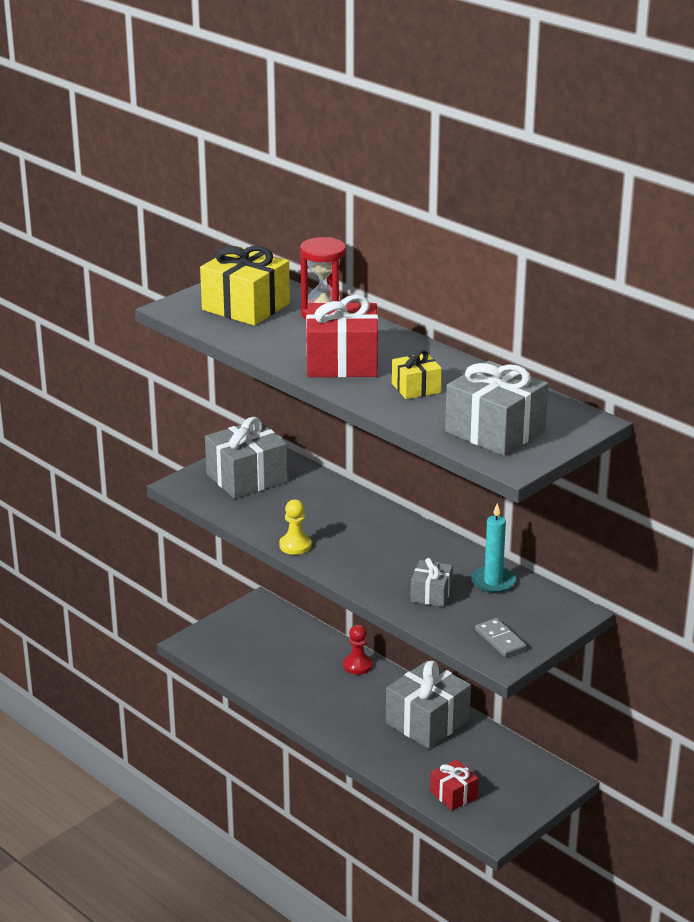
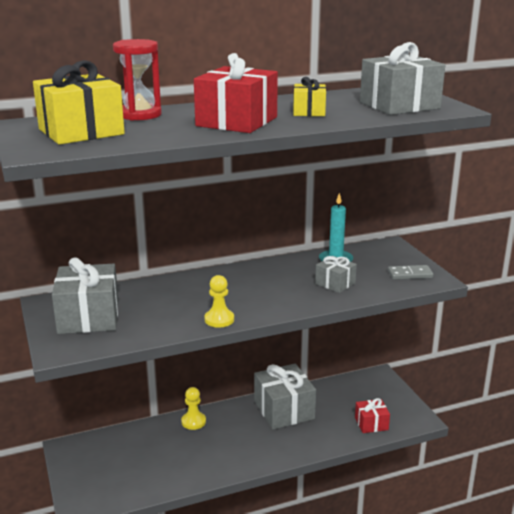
camera: 65 degrees left, 5 degrees down
(357, 665) = (193, 421): red pawn -> yellow pawn

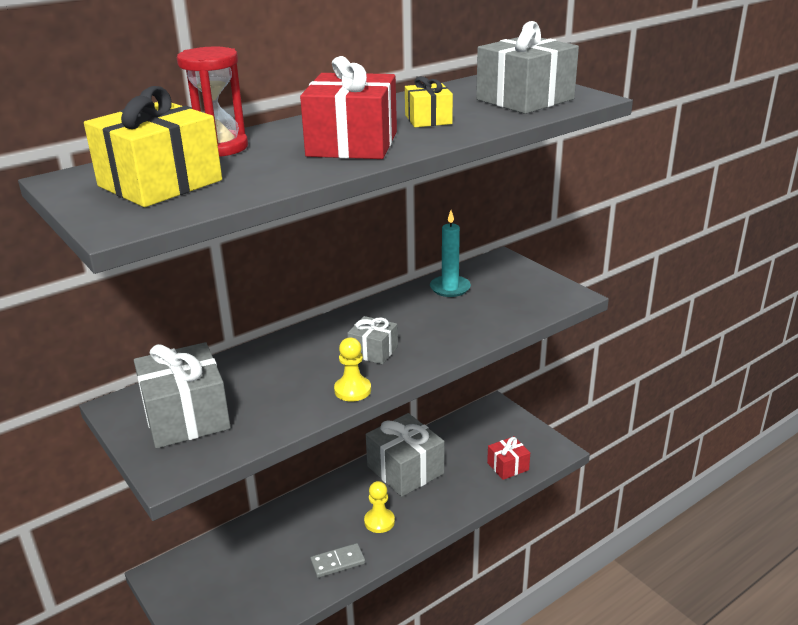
camera: 15 degrees left, 5 degrees up
(193, 421) = (305, 506): yellow pawn -> yellow pawn (379, 521)
(335, 283) = (464, 319): grey gift -> grey gift (373, 351)
(410, 274) = (541, 293): grey domino -> grey domino (338, 562)

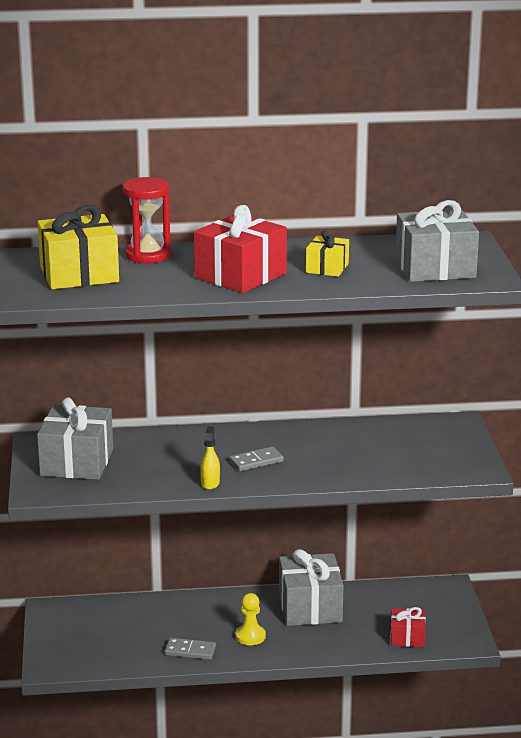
camera: 30 degrees right, 5 degrees down
(352, 390) = (210, 483): yellow pawn -> yellow spray bottle
(373, 351) = (256, 461): grey gift -> grey domino
(450, 288) = (379, 432): turquoise candle -> none

